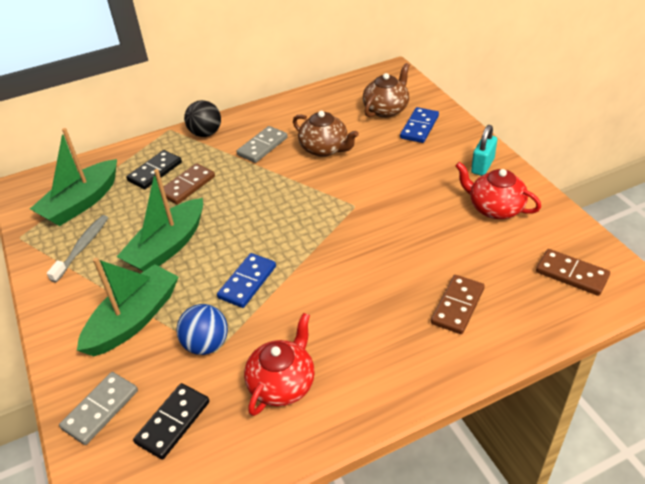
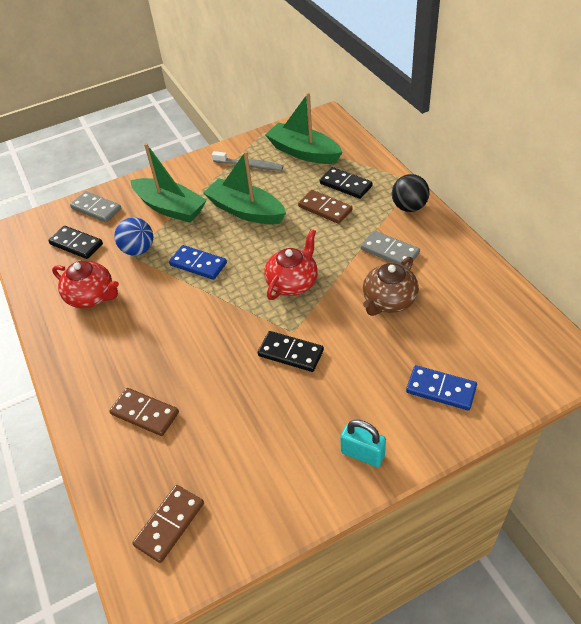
camera: 90 degrees right, 5 degrees up
(381, 206) = (291, 353): none -> black domino
(386, 109) = (476, 355): brown teapot -> none
(495, 208) = (282, 459): red teapot -> red teapot (293, 283)

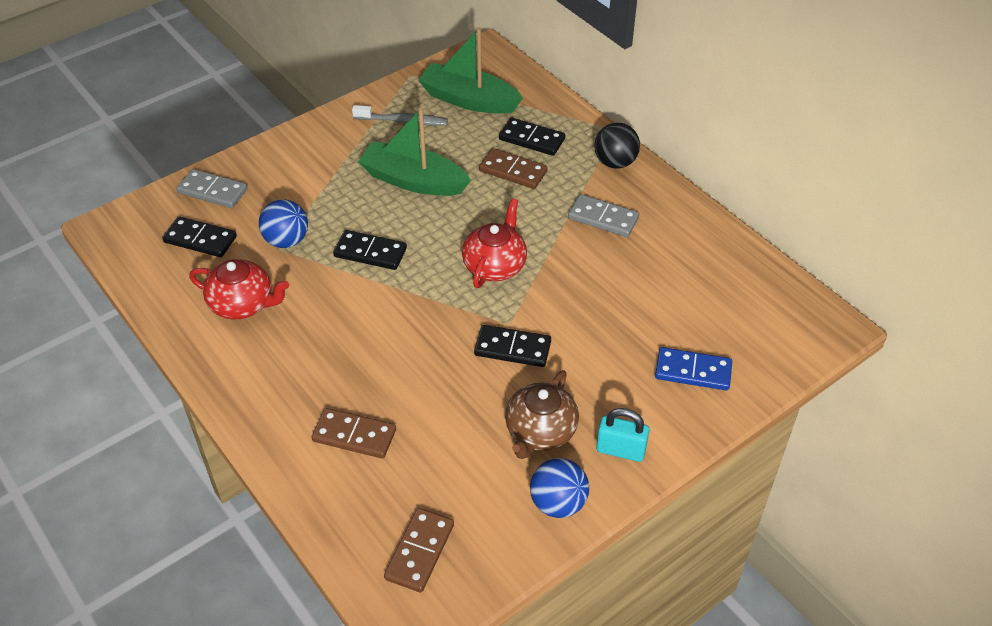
camera: 15 degrees left, 0 degrees up
(170, 208) = (313, 183): green boat -> none
(198, 264) = (370, 252): blue domino -> black domino
(297, 496) = (558, 503): none -> blue ball
(388, 301) = (614, 277): brown teapot -> brown teapot (540, 432)

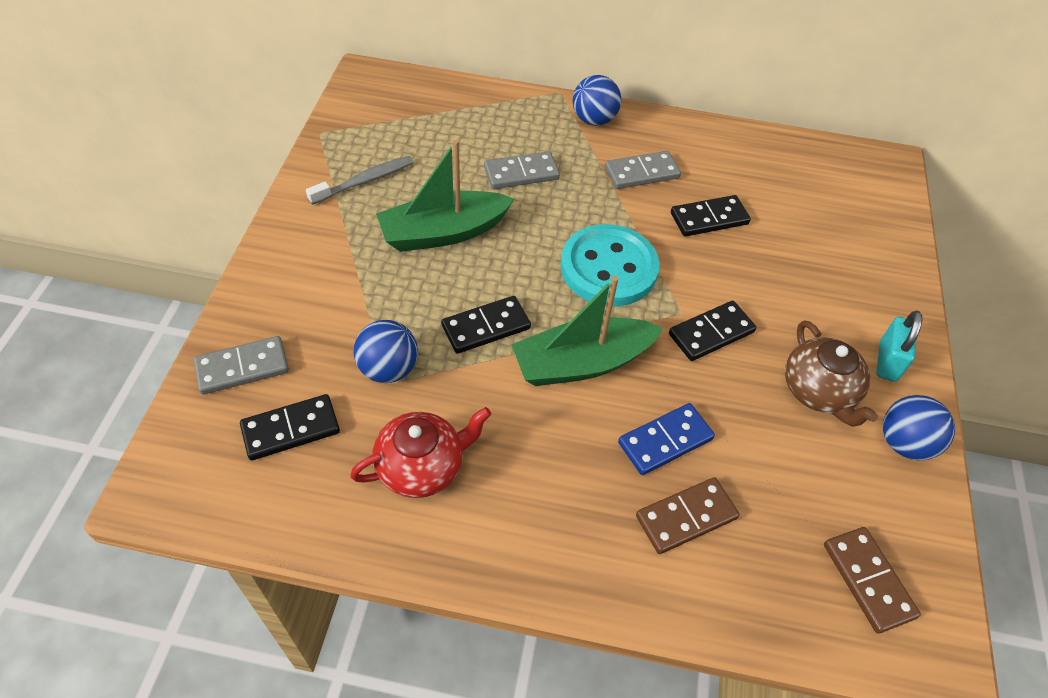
camera: 45 degrees left, 5 degrees up
(469, 100) = (404, 129): green boat -> green boat (582, 363)
(495, 266) = (608, 268): red teapot -> turquoise button
(513, 171) = (521, 173): brown domino -> grey domino
(531, 139) = (503, 136): black domino -> black domino (709, 219)
(615, 162) = (594, 120): black ball -> blue ball
(620, 450) = (887, 361): turquoise padlock -> turquoise padlock turned 45 degrees counterclockwise
(693, 371) = (853, 259): blue domino -> blue domino (665, 441)

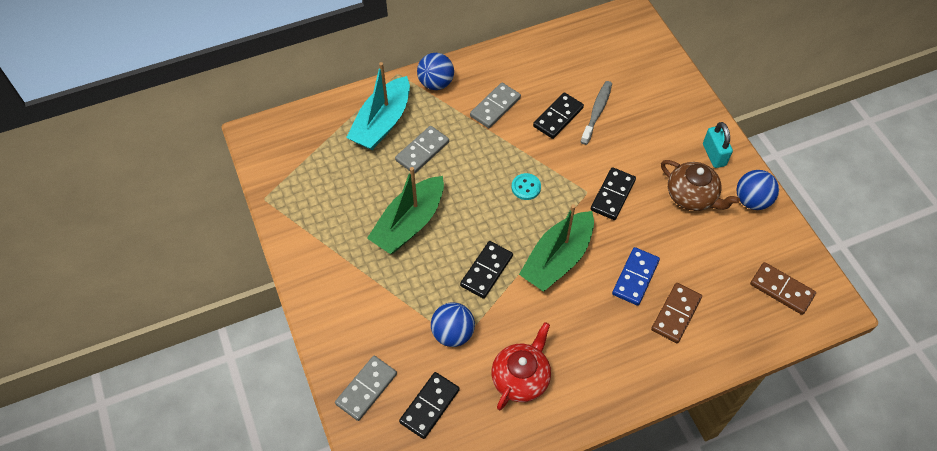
camera: 30 degrees left, 5 degrees up
(365, 181) = (327, 217): grey toothbrush -> grey toothbrush (597, 112)
(502, 127) = (382, 123): none -> turquoise boat
(608, 268) = (526, 187): turquoise button -> turquoise button, size x0.42

